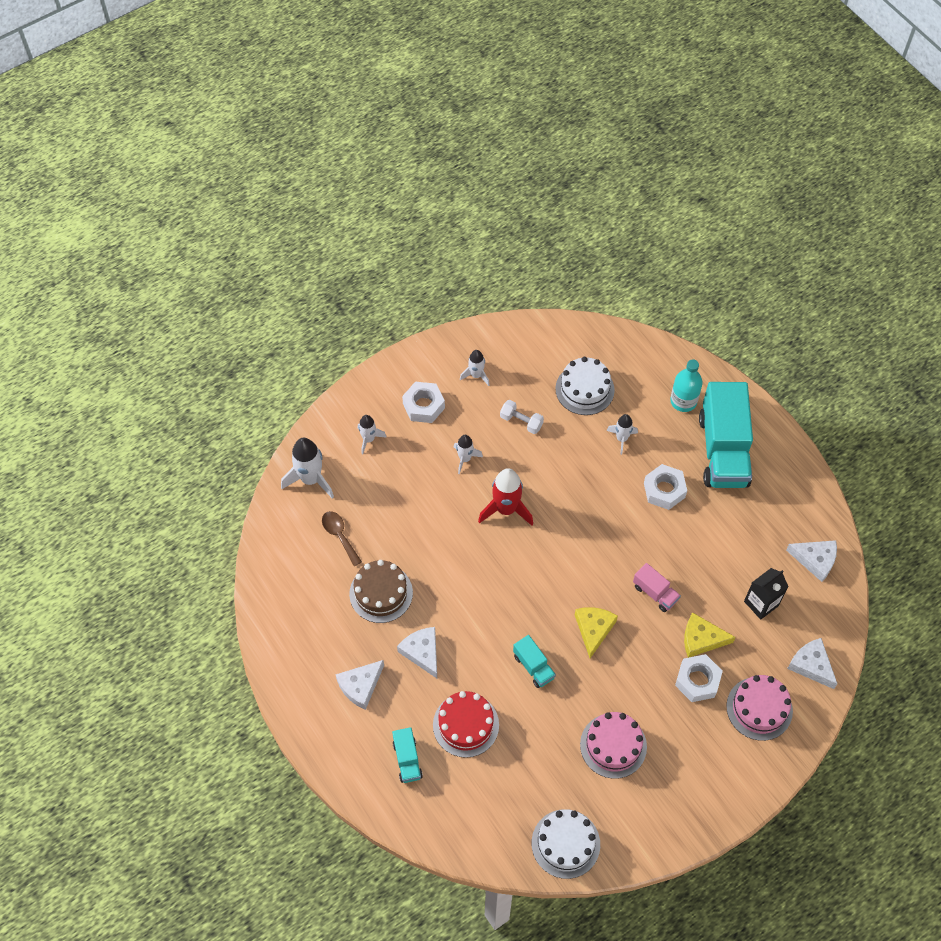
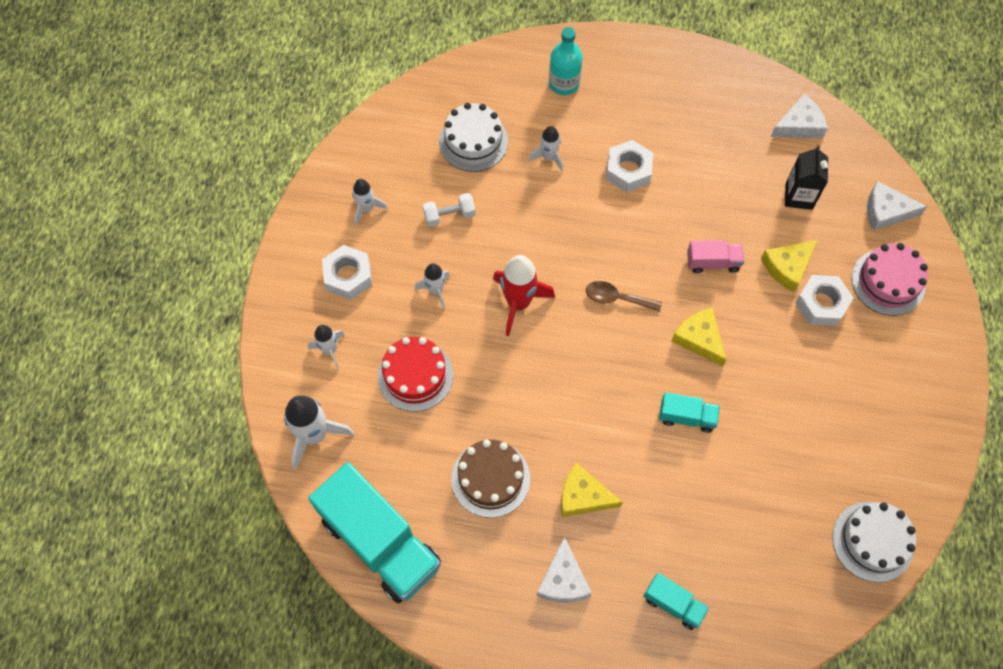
camera: 45 degrees left, 5 degrees up
(339, 535) = (397, 462): brown spoon -> brown spoon (616, 298)
(422, 652) = (583, 496): white cheese -> yellow cheese
(466, 725) = (687, 523): red cake -> red cake (415, 375)
(613, 745) = (818, 421): pink cake -> none
(723, 450) = (638, 97): turquoise truck -> turquoise truck (380, 542)

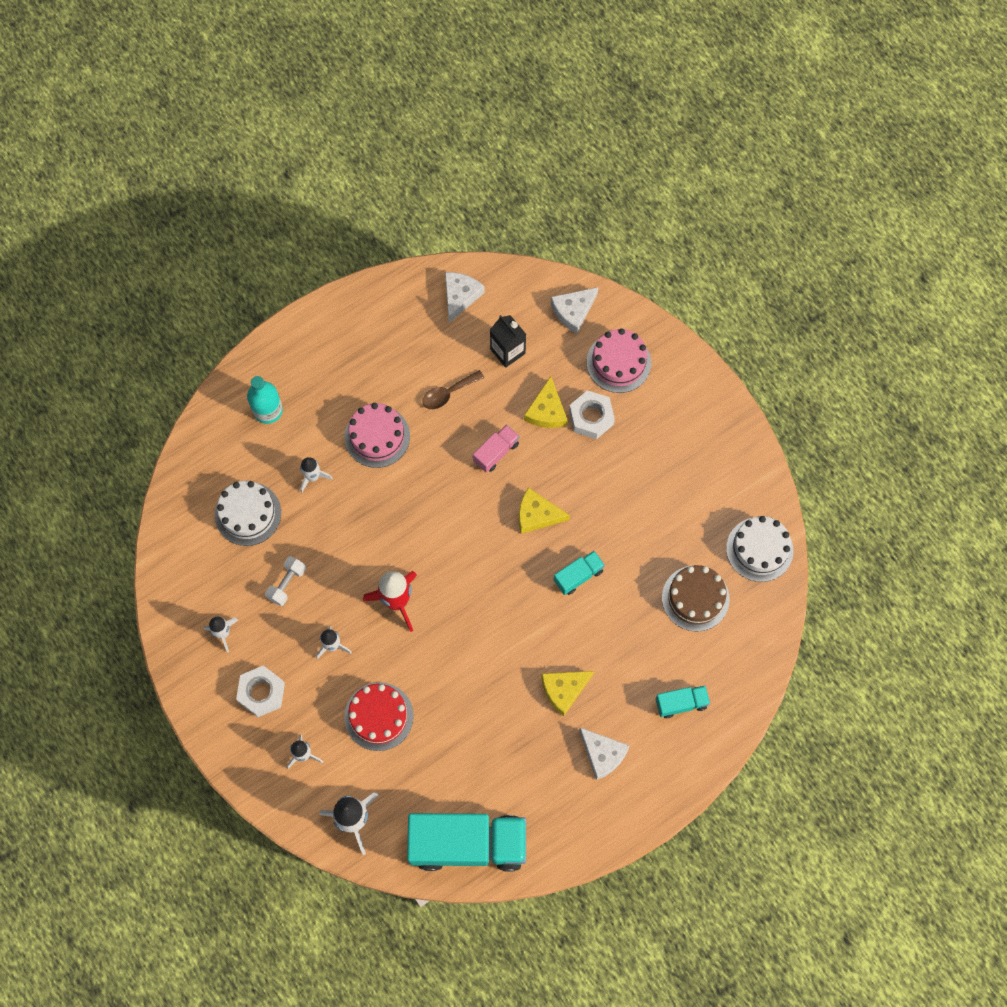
camera: 45 degrees left, 5 degrees up
(490, 478) = (496, 735): brown cake -> brown cake (695, 598)
(616, 298) = (458, 537): brown spoon -> brown spoon (448, 393)
(628, 170) = (377, 436): white nut -> pink cake

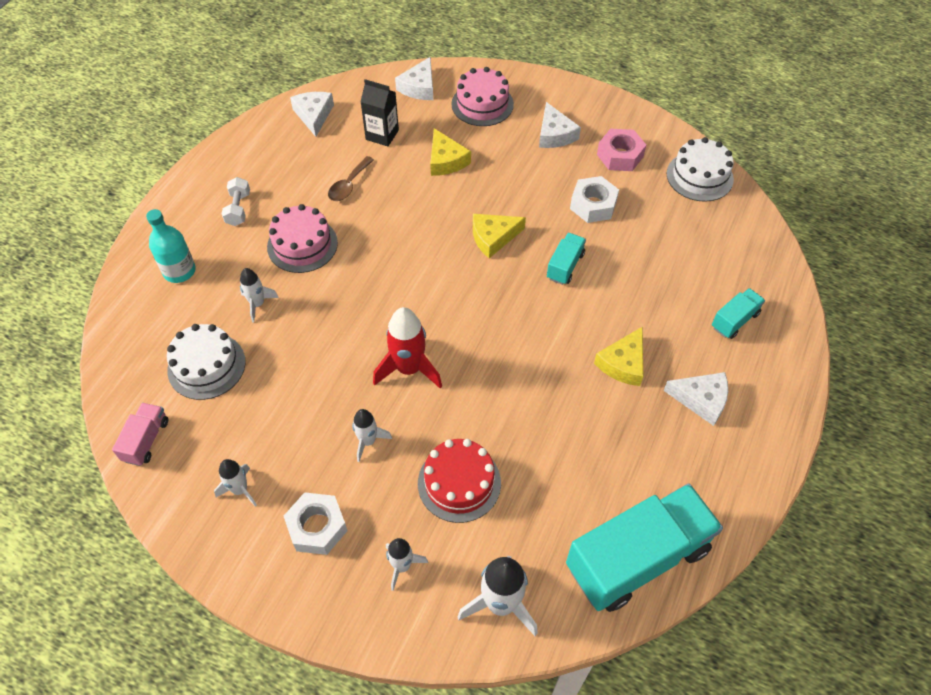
camera: 30 degrees left, 15 degrees down
(287, 583) = (284, 408): white dumbbell -> white dumbbell (238, 209)
(496, 452) = (422, 208): pink truck -> pink truck (146, 440)
(591, 417) = (487, 149): white nut -> white nut (593, 205)
(661, 433) = (555, 134): none -> white cheese
(695, 598) = (678, 235): brown cake -> none
(704, 488) = (620, 156): none -> pink nut

